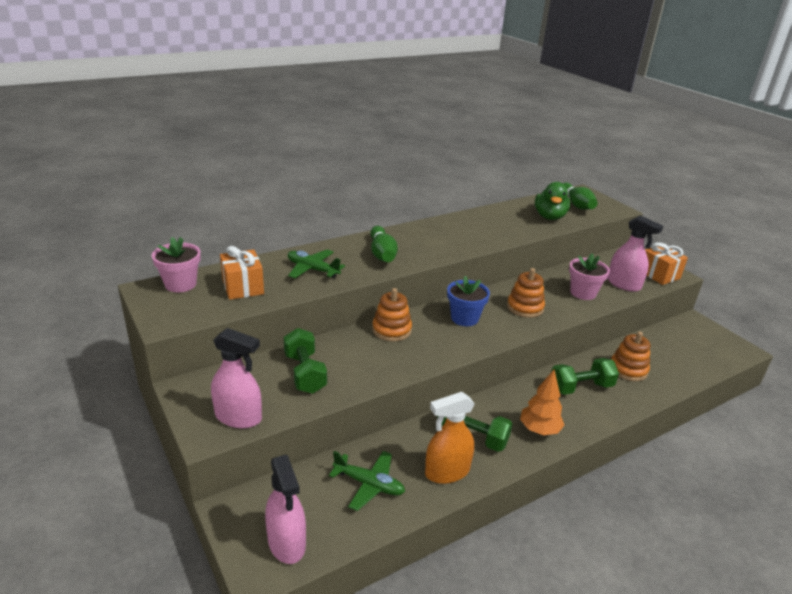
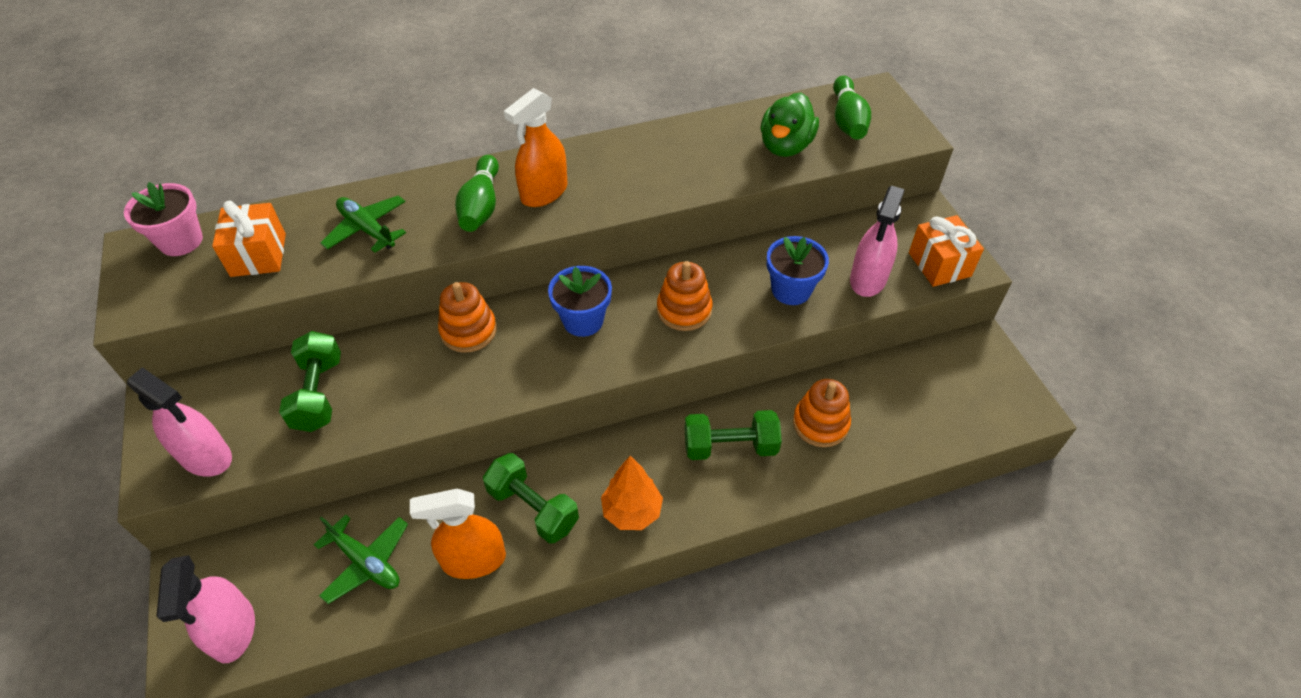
camera: 15 degrees right, 20 degrees up
(418, 245) = (544, 192): none -> orange spray bottle
(583, 293) = (791, 290): pink flower pot -> blue flower pot
(624, 284) = (868, 279): pink spray bottle -> pink spray bottle turned 60 degrees clockwise

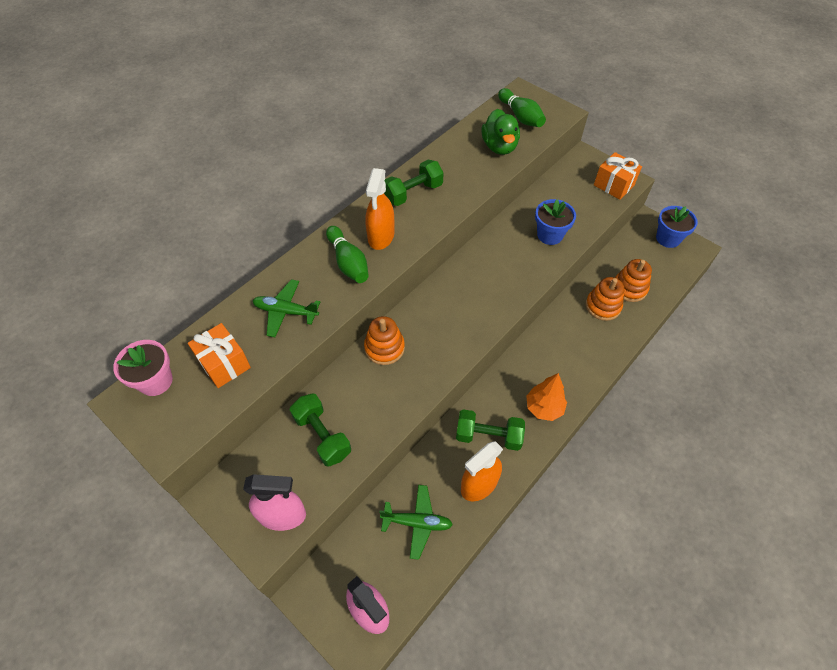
camera: 30 degrees left, 5 degrees up
(583, 320) = (449, 308): blue flower pot -> blue flower pot (668, 238)
(684, 310) = (501, 274): orange stacking toy -> orange stacking toy (629, 288)
(730, 446) = (567, 343): green dumbbell -> green dumbbell (413, 193)
(868, 279) = (584, 210): pink spray bottle -> none

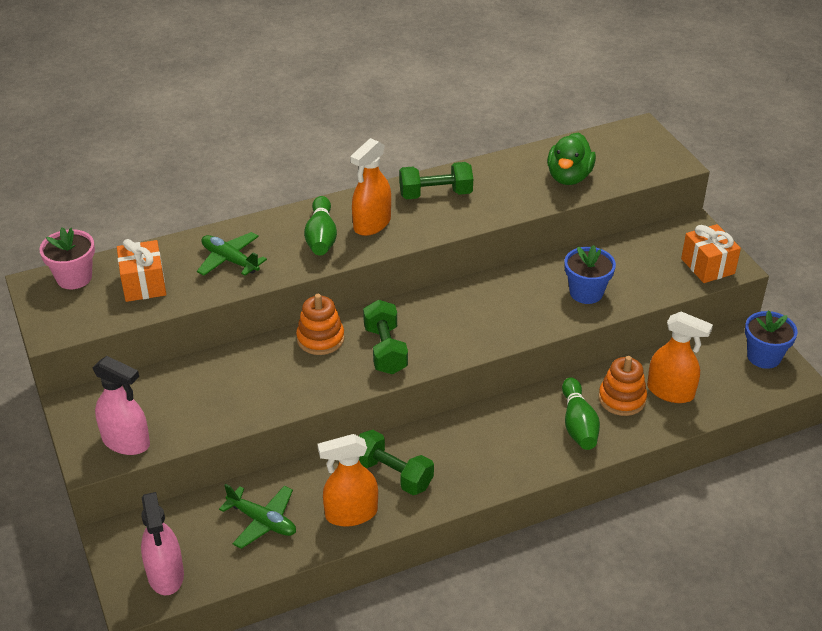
camera: 25 degrees right, 15 degrees down
(322, 436) = (206, 392): green dumbbell -> green dumbbell (385, 350)
(520, 116) = (618, 154): green bowling pin -> green bowling pin (578, 424)
(544, 408) = (475, 472): orange tree -> none
(629, 288) = (670, 392): orange stacking toy -> orange spray bottle

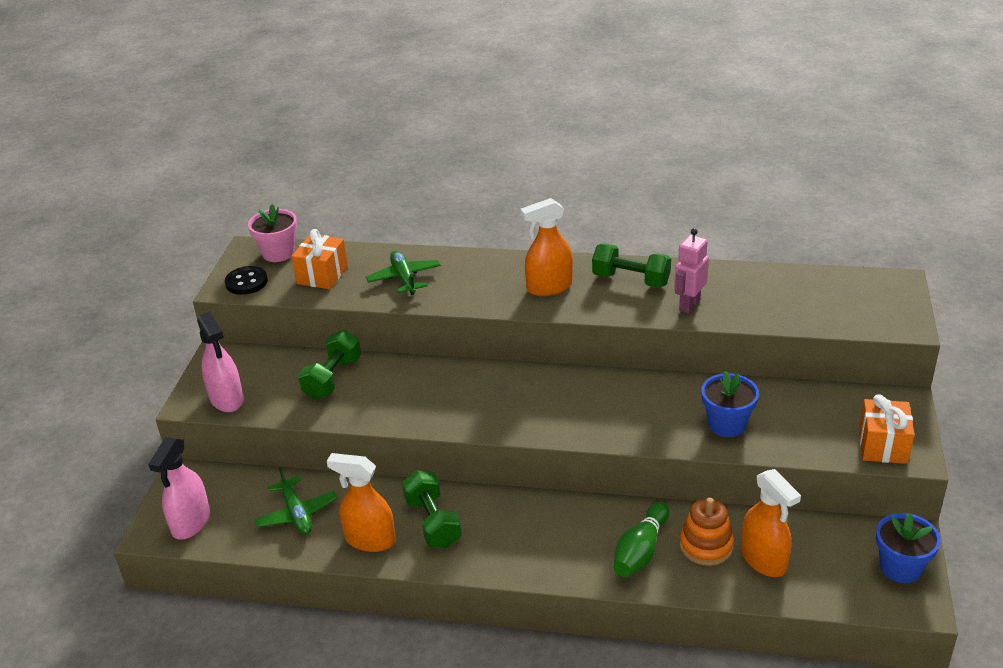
camera: 35 degrees right, 5 degrees down
(70, 318) = (246, 282): none -> black button
(320, 339) = (446, 375): orange stacking toy -> none
(321, 237) = (495, 284): green bowling pin -> none
(385, 350) = (492, 405): green dumbbell -> green dumbbell (333, 378)
(502, 200) = (689, 305): none -> pink robot
(569, 177) = (777, 304): green duck -> none

